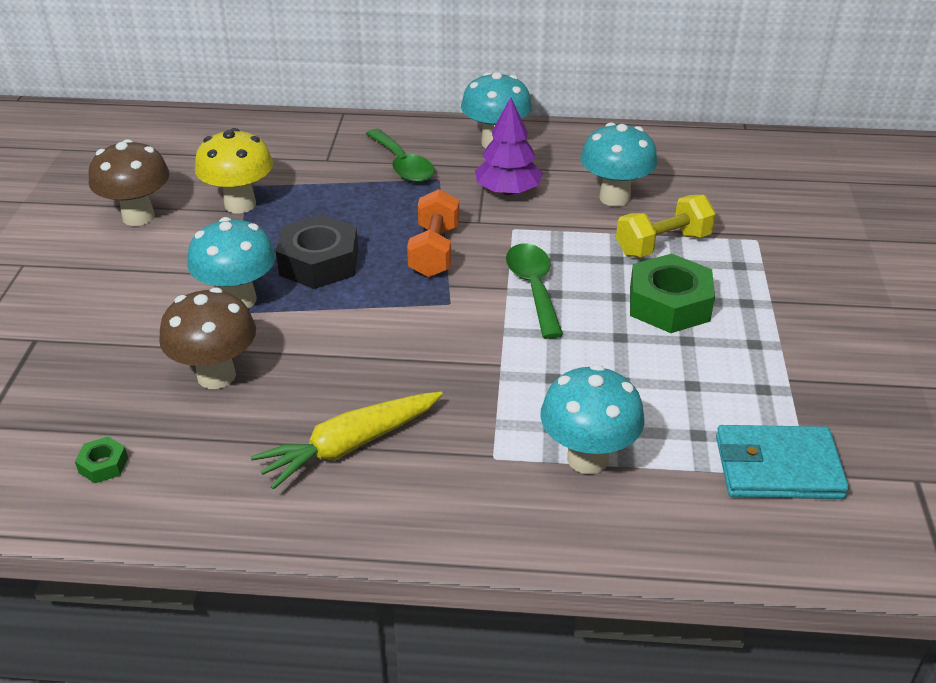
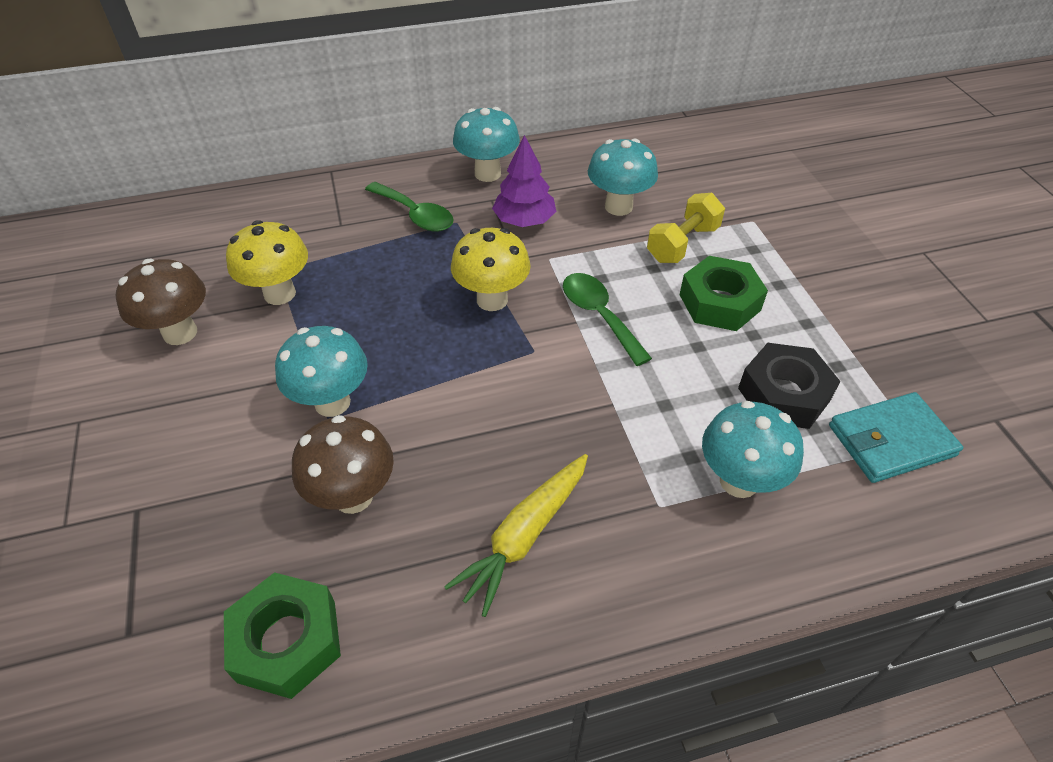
camera: 20 degrees left, 10 degrees up
(103, 465) = (287, 641): green nut -> green nut, size x2.19
(319, 262) = (390, 339): black nut -> black nut (783, 394)
(434, 251) = (492, 300): orange dumbbell -> yellow mushroom

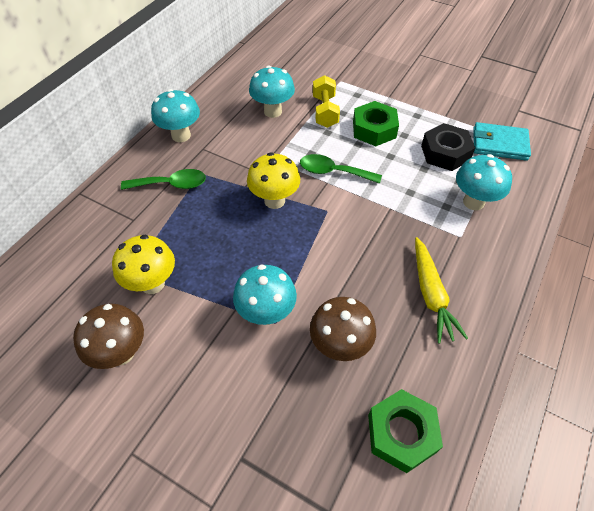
camera: 45 degrees left, 5 degrees up
(524, 220) = (235, 149): purple tree -> none
(891, 440) = (499, 144): turquoise wallet -> turquoise wallet turned 75 degrees clockwise

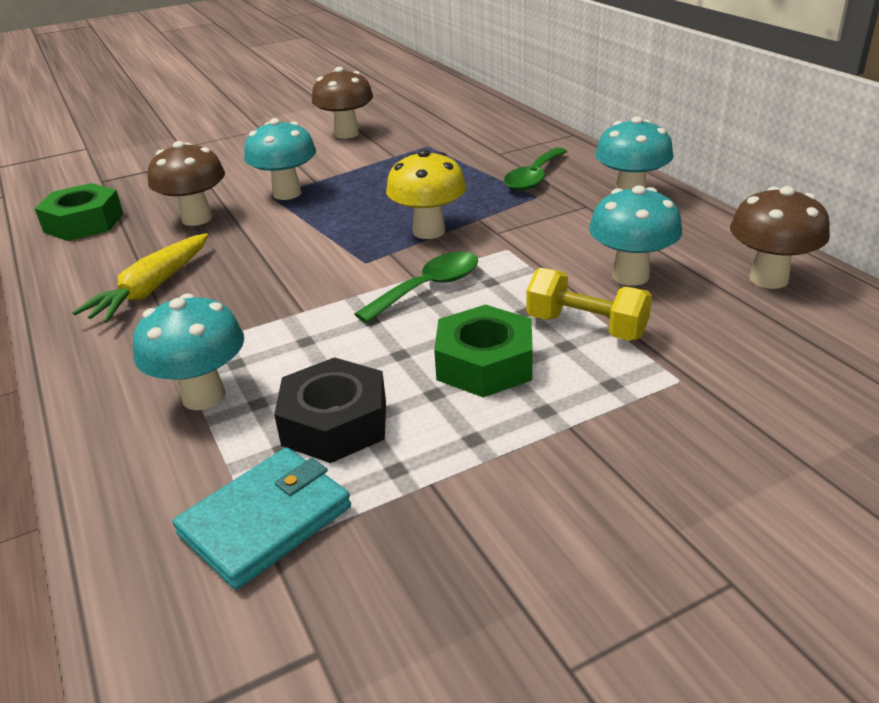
camera: 125 degrees right, 20 degrees down
(152, 283) = (400, 152): yellow mushroom -> none
(248, 75) = (768, 279): none -> brown mushroom
(431, 294) = (152, 289): yellow carrot -> yellow carrot turned 90 degrees counterclockwise

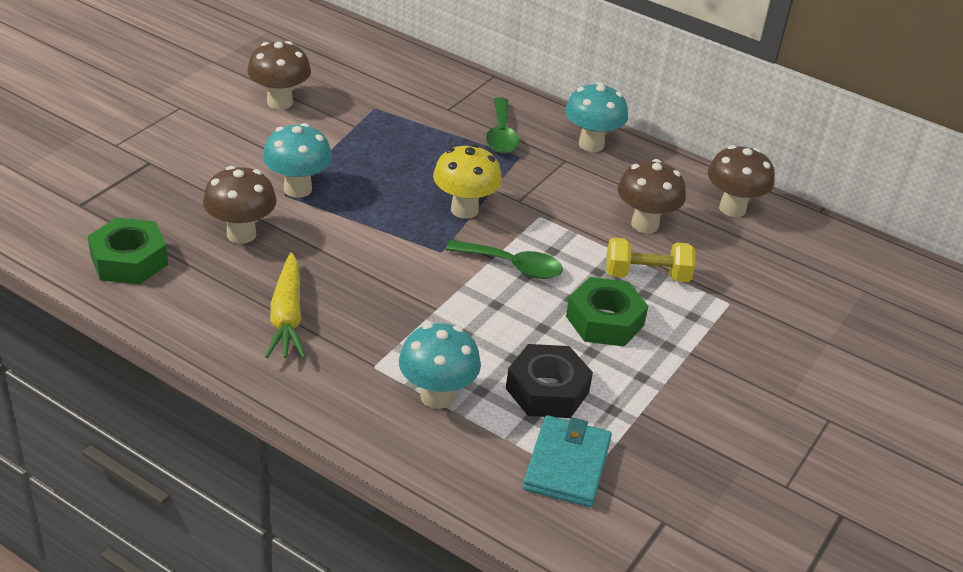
camera: 35 degrees left, 5 degrees up
(428, 288) = (512, 266): green spoon -> green spoon turned 90 degrees clockwise
(630, 276) = (644, 224): turquoise mushroom -> brown mushroom

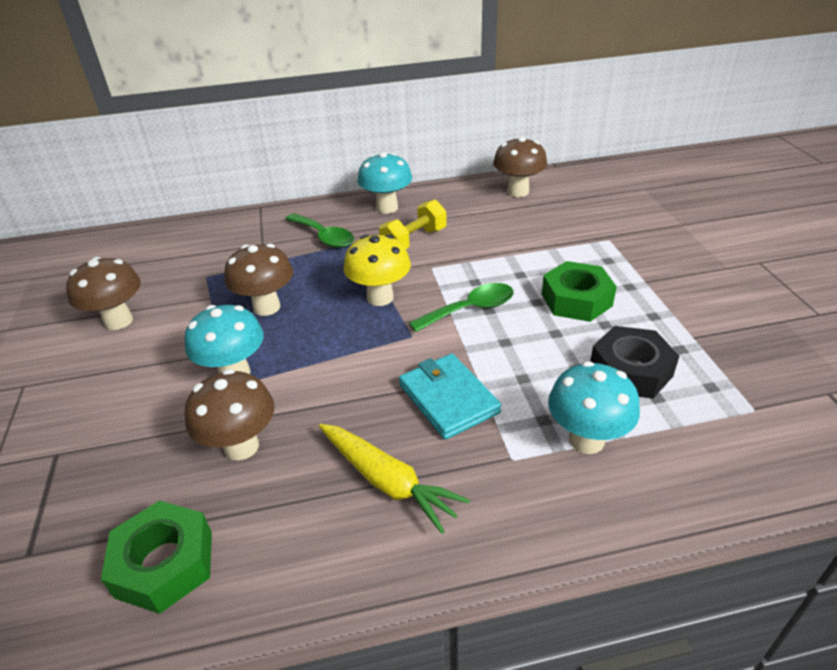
camera: 40 degrees left, 0 degrees up
(567, 465) = (729, 409): turquoise wallet -> turquoise wallet (448, 398)
(644, 224) = (494, 230): brown mushroom -> brown mushroom (266, 307)
(646, 275) = (546, 256): yellow dumbbell -> yellow dumbbell (414, 240)

